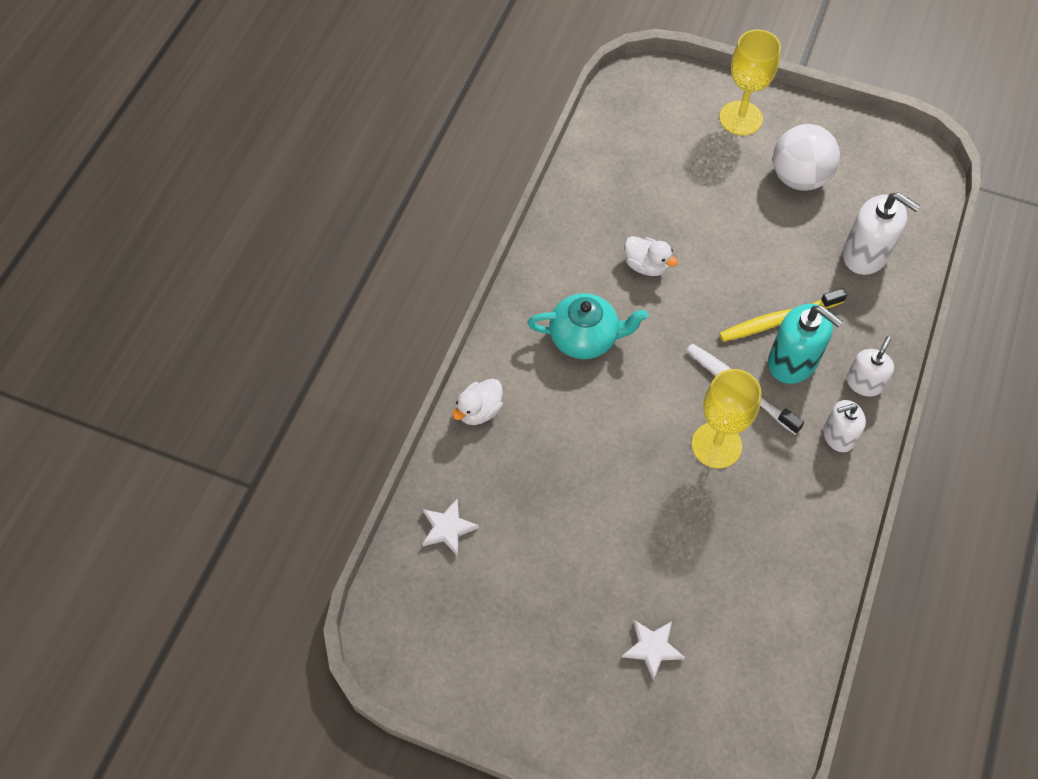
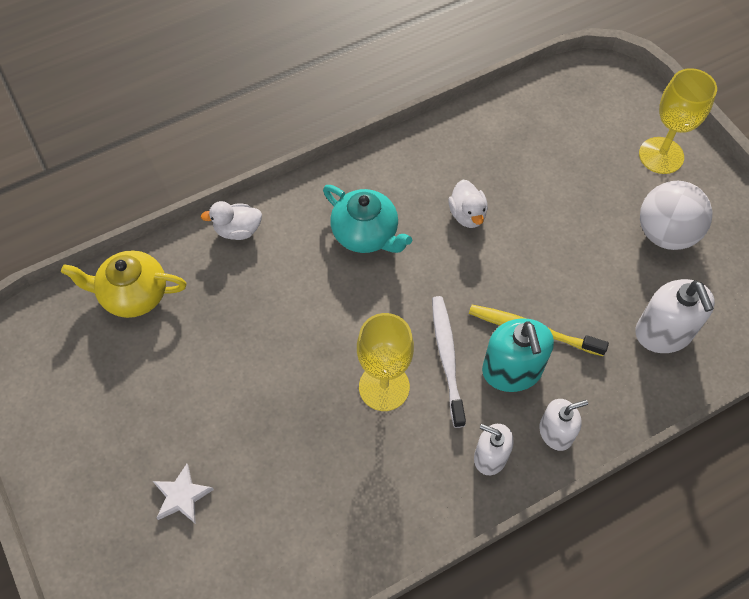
camera: 40 degrees right, 0 degrees up
(447, 528) = (133, 294): white star -> yellow teapot

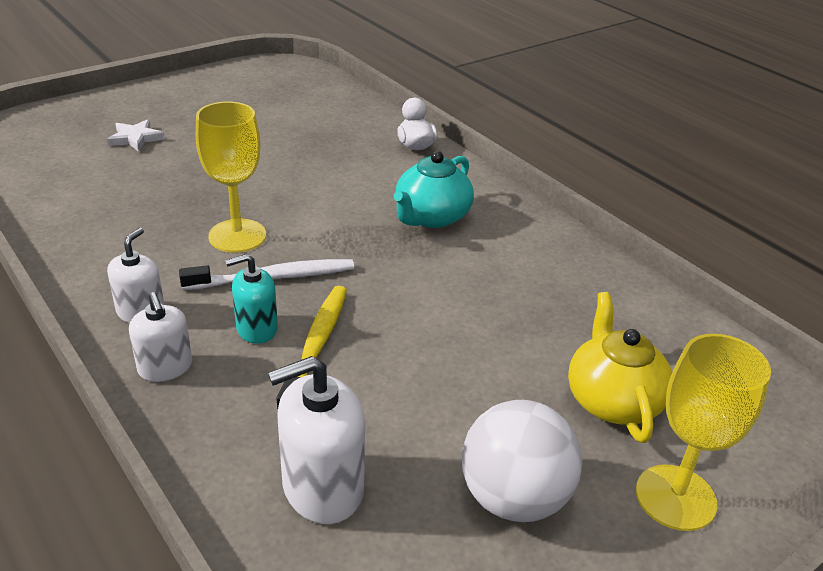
camera: 80 degrees right, 25 degrees down
(133, 294) = (334, 104): yellow teapot -> yellow teapot (612, 400)
(467, 215) = (481, 288): white duck -> none
(512, 370) = (256, 328): turquoise soap dispenser -> turquoise soap dispenser, size x0.63

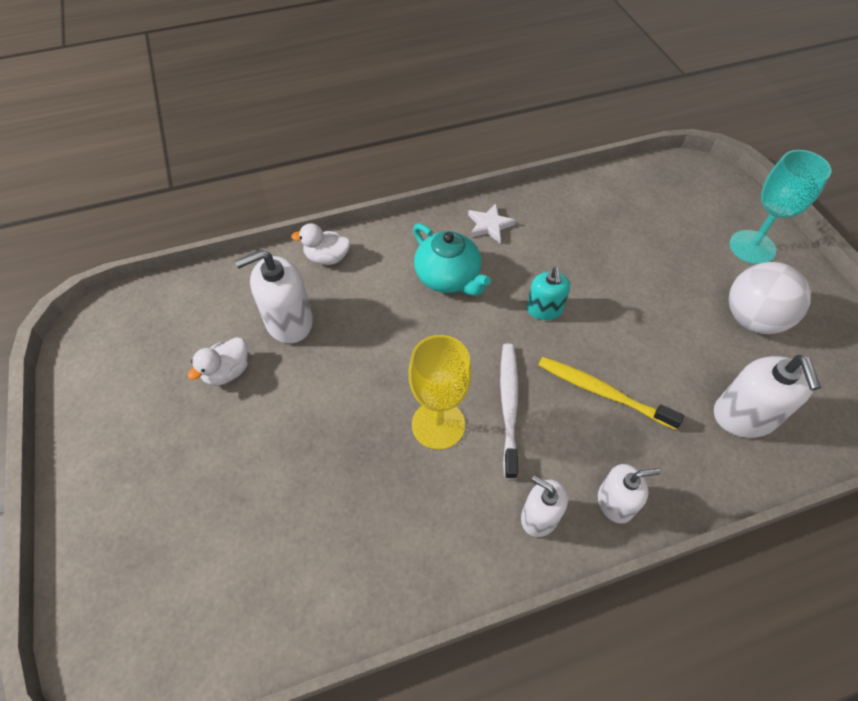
camera: 70 degrees left, 20 degrees up
(135, 138) = (205, 502): white star -> white star (489, 225)
(256, 328) = (575, 429): turquoise soap dispenser -> turquoise soap dispenser (544, 309)
(261, 124) = (227, 372): none -> white duck
(327, 140) = (289, 321): none -> white soap dispenser
(612, 400) = (674, 245): yellow teapot -> none
(675, 497) = (752, 247): yellow goblet -> turquoise goblet

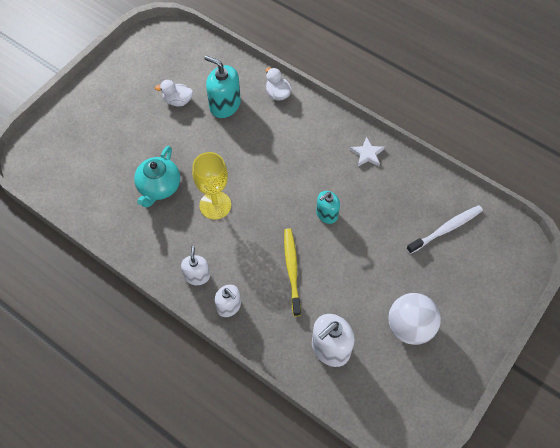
camera: 55 degrees right, 5 degrees up
(289, 321) = (225, 105): white soap dispenser -> turquoise soap dispenser
(448, 278) = (310, 156): turquoise teapot -> turquoise teapot (159, 187)
(509, 406) = (249, 230): white toothbrush -> white toothbrush (446, 229)
(752, 247) = (474, 304): turquoise goblet -> none

